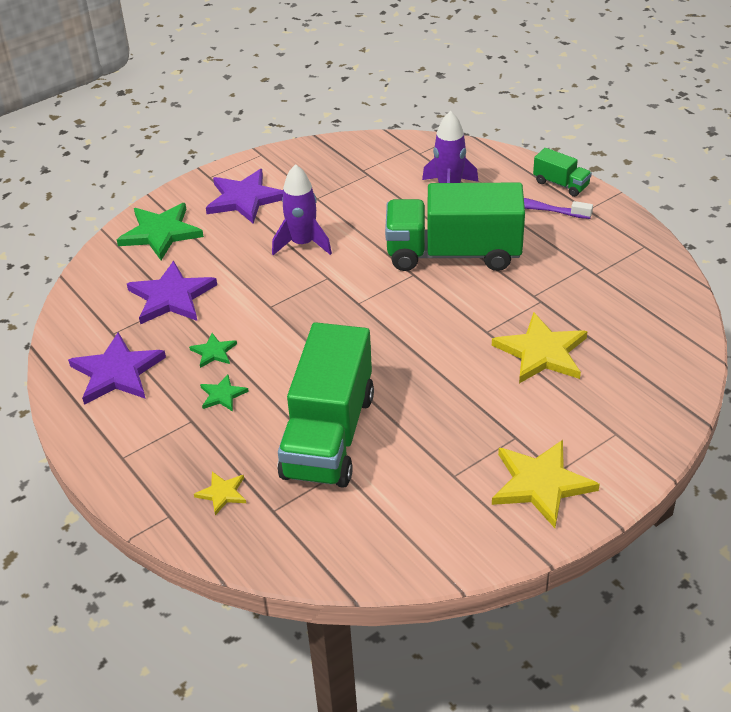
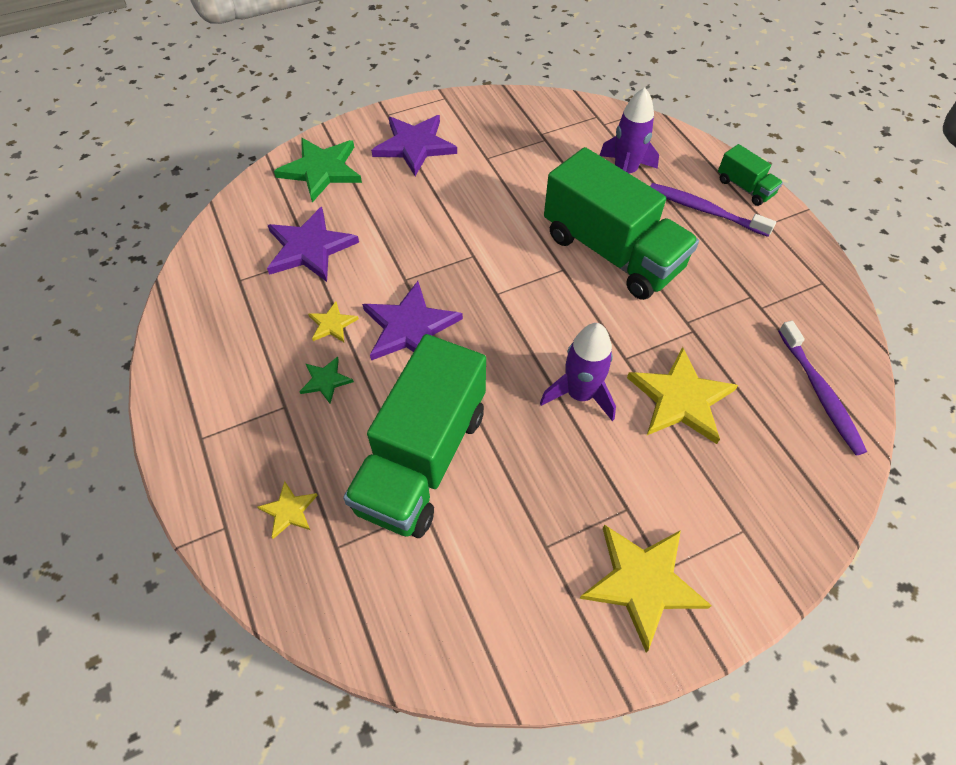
camera: 10 degrees right, 15 degrees up
(117, 372) = (228, 329): purple star -> purple star (410, 327)
(214, 352) = (332, 324): green star -> yellow star
(302, 244) = (458, 209): purple rocket -> purple rocket (580, 394)
(453, 254) = (611, 252): green truck -> green truck turned 150 degrees counterclockwise
(658, 327) = (819, 392): none -> purple toothbrush

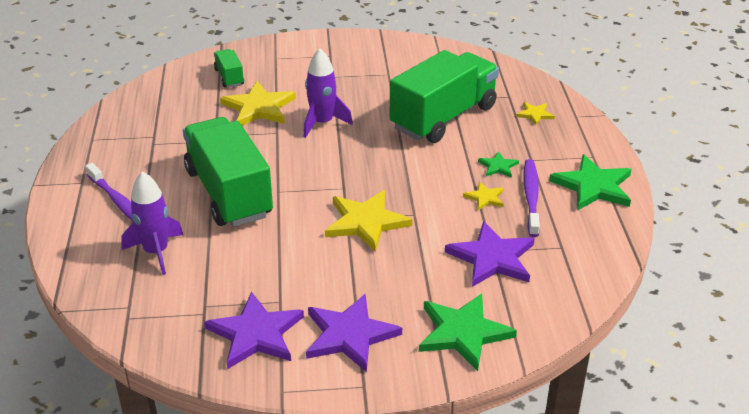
camera: 160 degrees left, 20 degrees down
(201, 380) = (593, 186): none -> green star
(410, 327) = (423, 182): purple star -> purple star (256, 334)
(642, 582) = (345, 54): yellow star -> yellow star (365, 222)
(744, 187) = (65, 212): green truck -> green truck (229, 77)
(819, 392) = (169, 92): purple toothbrush -> purple toothbrush (531, 197)

